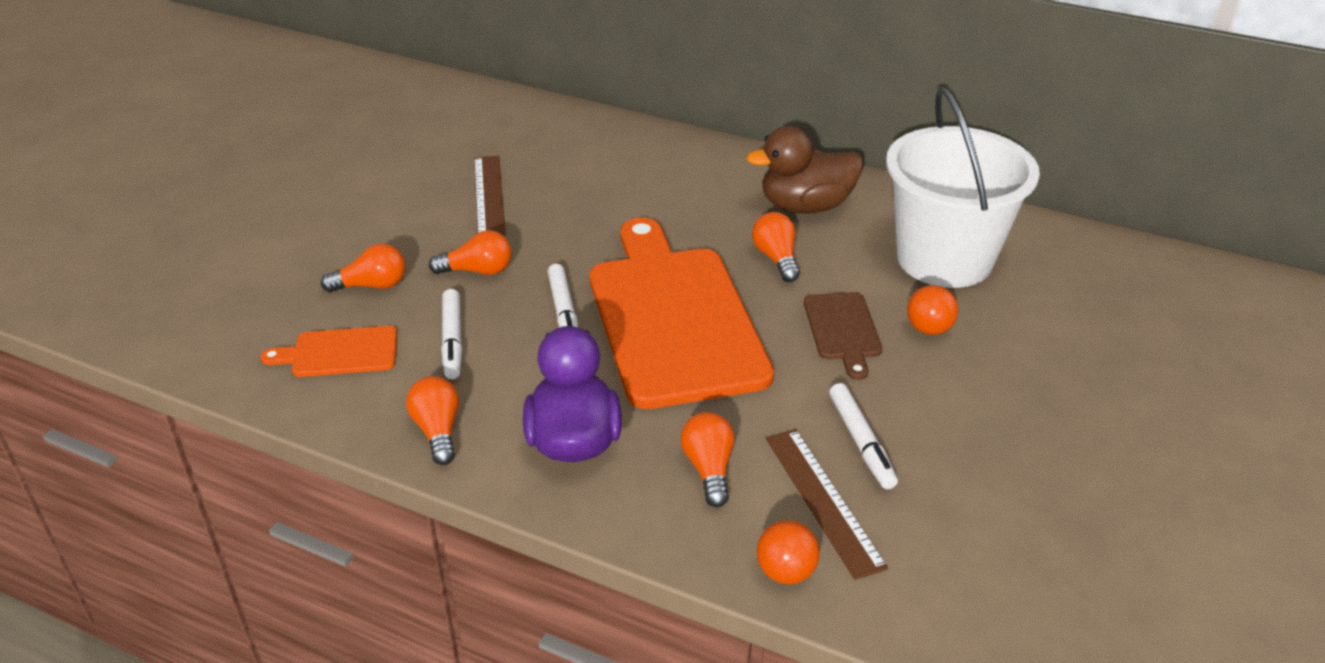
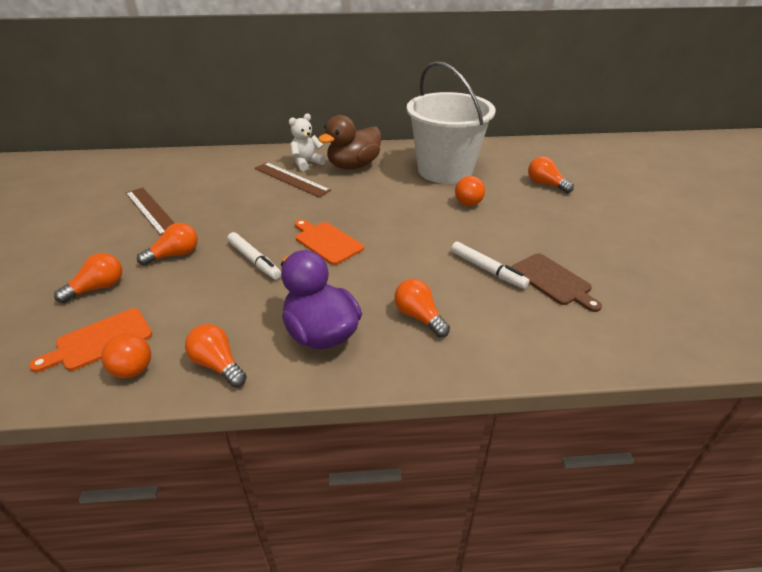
camera: 30 degrees left, 0 degrees up
(453, 340) = (187, 302): white marker -> none
(673, 318) = (327, 242): orange cutting board -> orange cutting board, size x0.44
(739, 181) = (306, 163): none -> white teddy bear
(776, 258) = (359, 194): orange light bulb -> orange light bulb (545, 184)
(785, 572) = (514, 357): orange ball -> orange ball (133, 370)
(823, 500) = (497, 308): brown ruler -> brown ruler (291, 179)
(842, 330) = (426, 218): brown cutting board -> brown cutting board (553, 281)

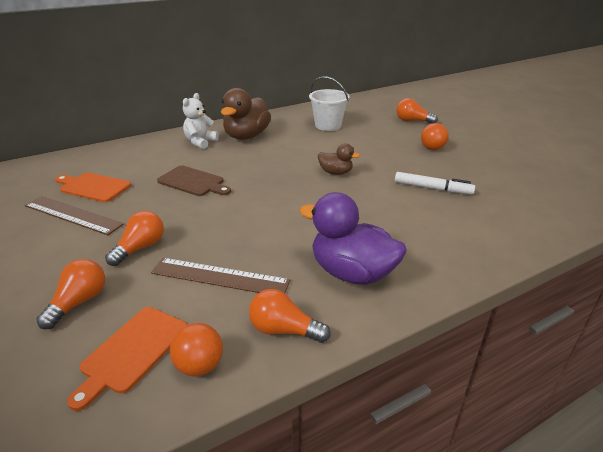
camera: 25 degrees left, 5 degrees down
(254, 260) = (229, 231): white marker -> none
(291, 179) = (198, 157): brown ruler -> brown ruler (220, 277)
(327, 242) = (283, 199): orange cutting board -> orange cutting board (93, 187)
(403, 226) = (335, 172): none -> brown duck
(419, 317) = (417, 236): orange light bulb -> none
(445, 170) = (328, 125): white bucket -> white bucket, size x0.53
(468, 204) = (370, 145): orange ball -> orange ball (432, 149)
(553, 281) = (485, 184): brown cutting board -> brown cutting board (193, 182)

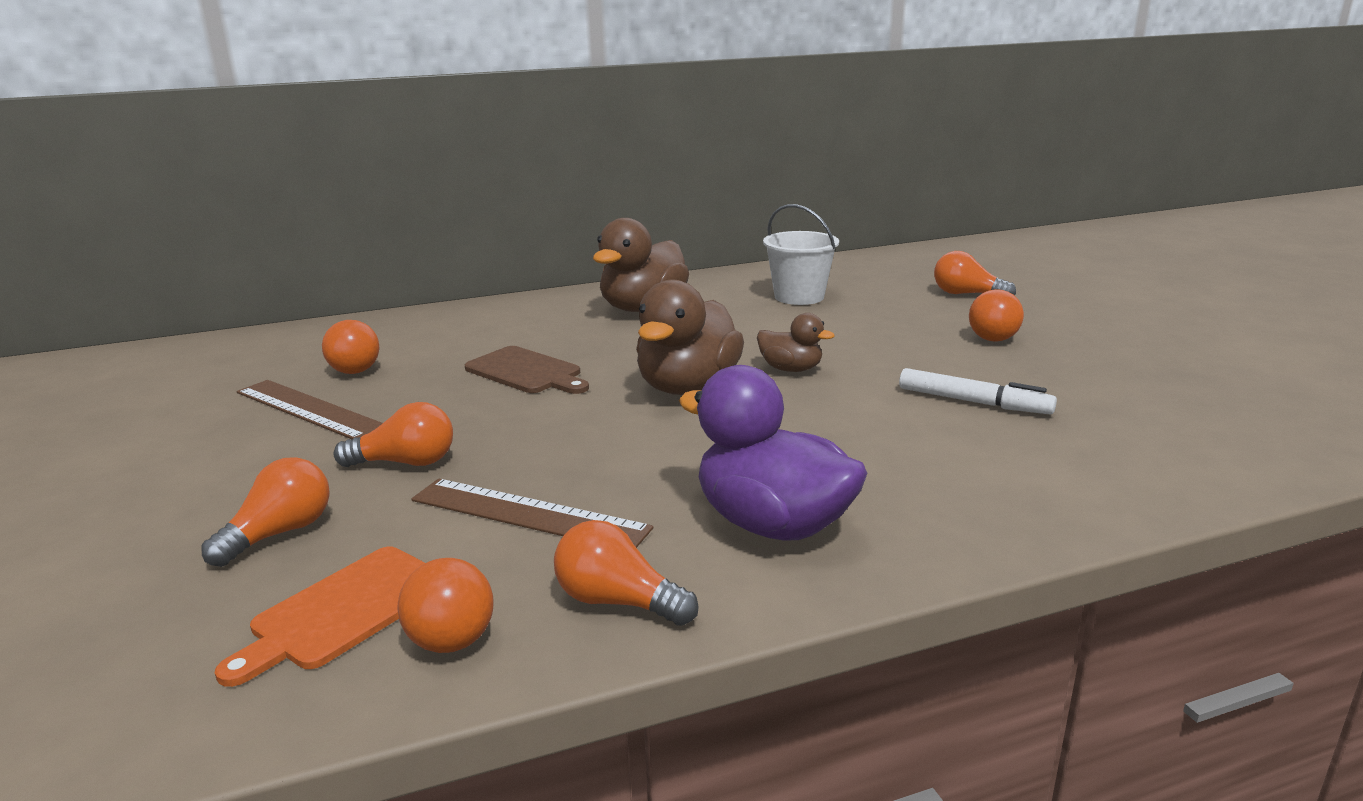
camera: 10 degrees right, 10 degrees down
(93, 187) = (355, 371): orange cutting board -> orange ball
(140, 248) = (405, 463): orange light bulb -> orange light bulb turned 45 degrees clockwise
(200, 142) = (558, 314): white teddy bear -> none
(284, 187) = (688, 387): none -> brown duck

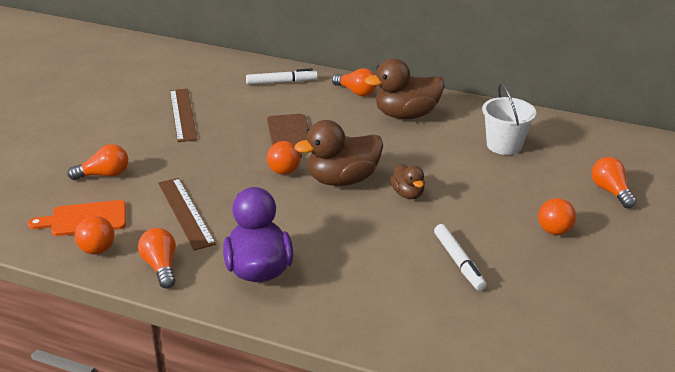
camera: 40 degrees right, 10 degrees up
(355, 371) = (225, 99): orange ball -> orange ball (283, 171)
(405, 463) = (179, 163): orange light bulb -> orange light bulb (356, 92)
(416, 330) = (281, 82): none -> white marker

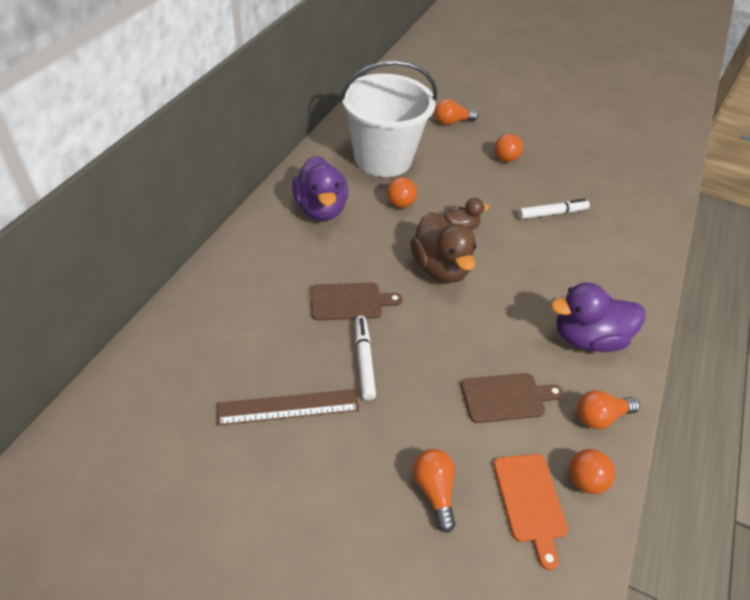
camera: 90 degrees left, 15 degrees up
(185, 212) = (506, 397): brown ruler -> brown cutting board
(281, 82) = (222, 301): white marker -> white marker (364, 360)
(283, 171) = (425, 311): orange ball -> orange ball (400, 204)
(356, 92) = (263, 239): orange light bulb -> none
(406, 115) = (321, 209): brown duck -> purple duck
(504, 145) = (383, 159): white bucket -> white bucket, size x1.88

